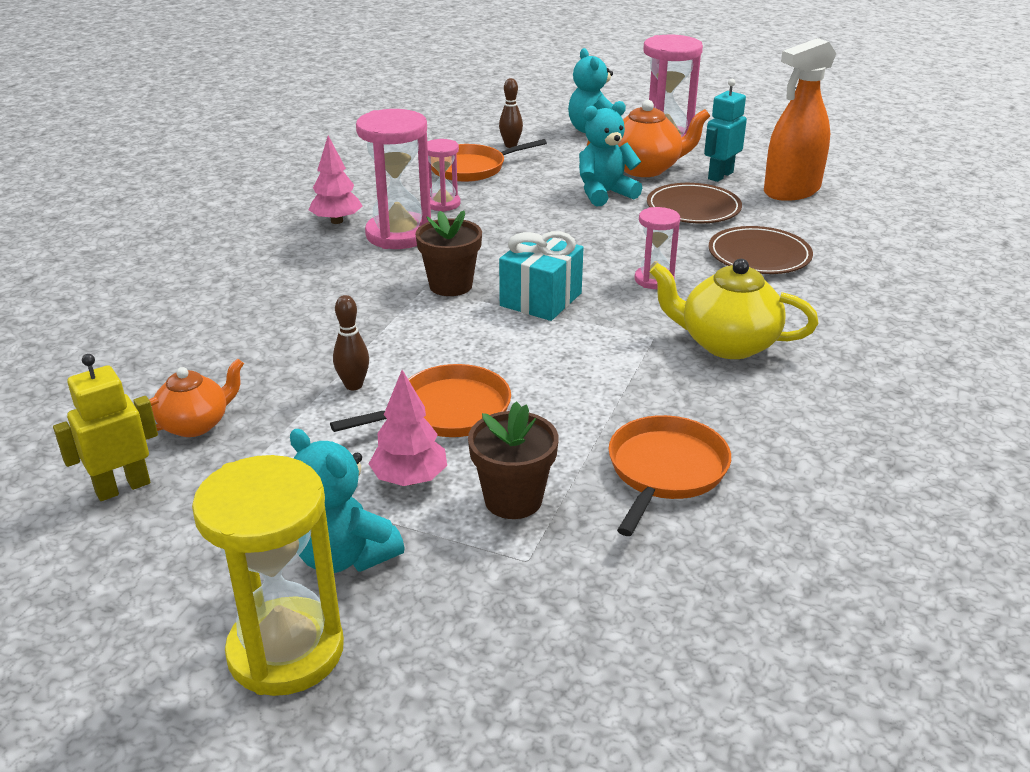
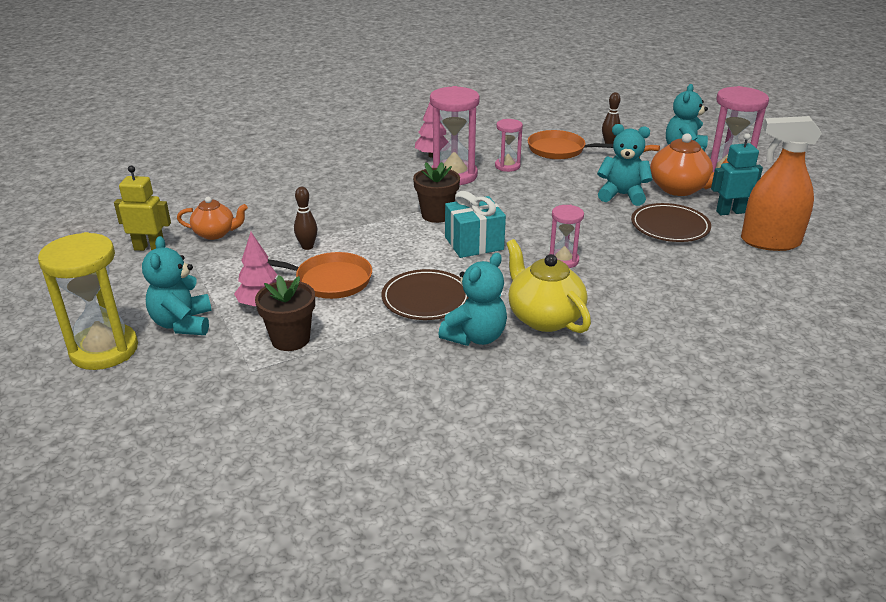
camera: 40 degrees right, 0 degrees up
(665, 470) = (387, 366): orange pan -> none
(697, 394) = (475, 337): none -> turquoise teddy bear
(759, 255) = (664, 274): brown plate -> brown plate (426, 298)

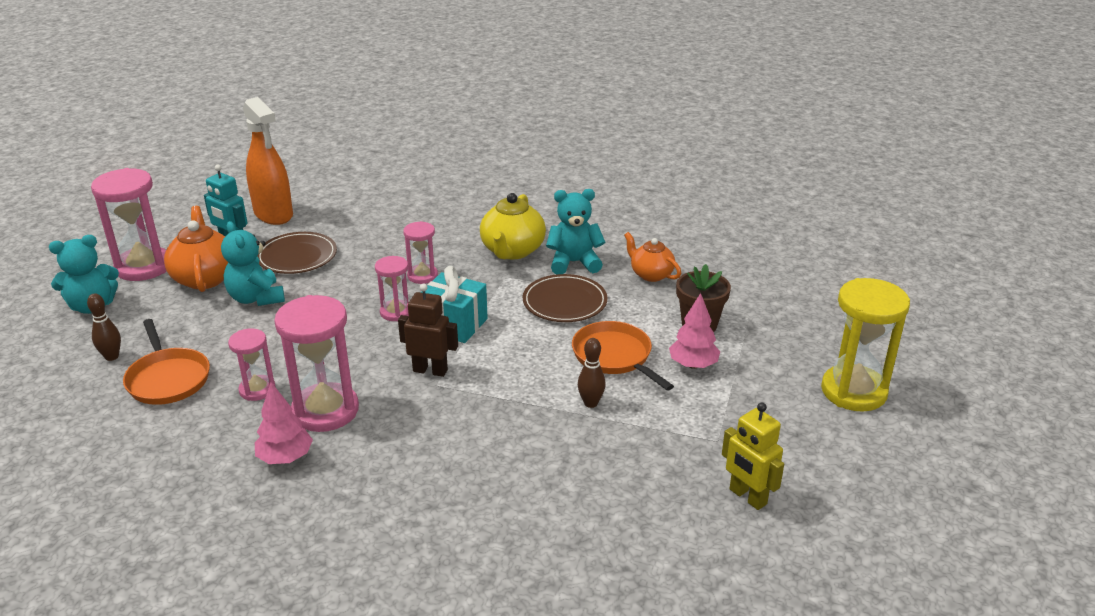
camera: 135 degrees left, 0 degrees up
(183, 324) = (773, 382): turquoise teddy bear -> none
(215, 233) = (661, 477): orange teapot -> orange teapot (651, 274)
(436, 215) = (430, 370): brown flower pot -> brown robot
(525, 231) = (396, 312): none -> pink hourglass

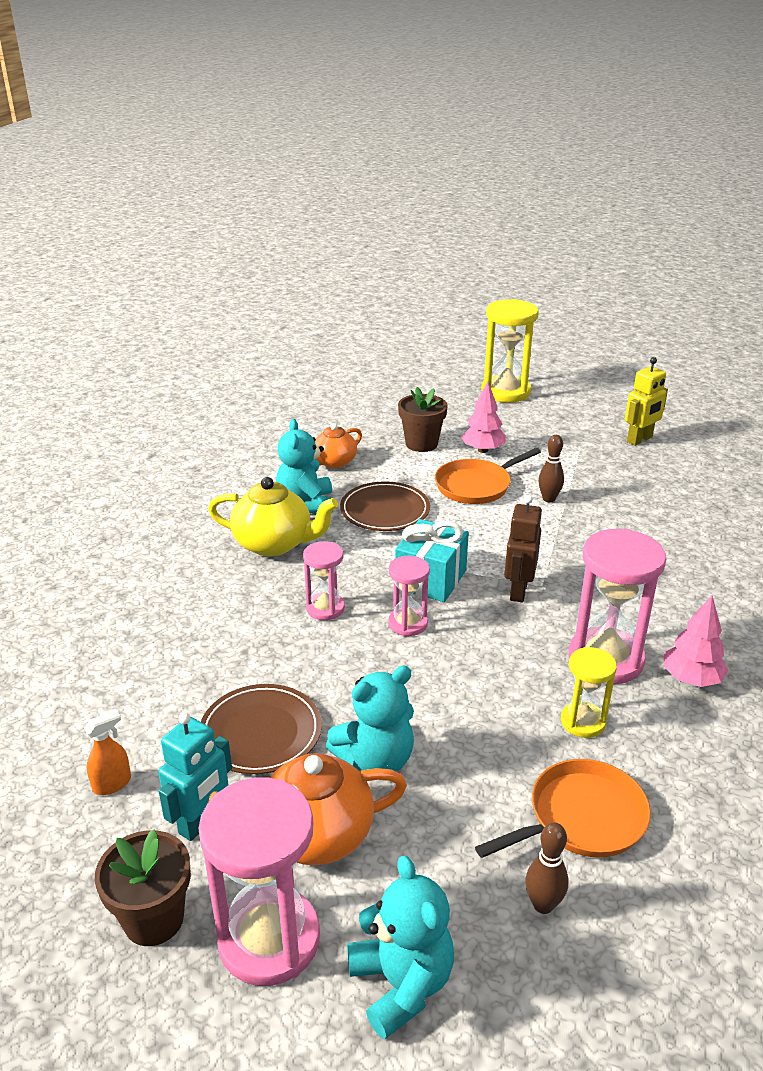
camera: 90 degrees left, 0 degrees up
(175, 235) = (154, 919): none -> brown flower pot
(257, 390) = (583, 722): pink hourglass -> yellow hourglass
(273, 214) = (112, 784): orange spray bottle -> orange spray bottle, size x0.42

